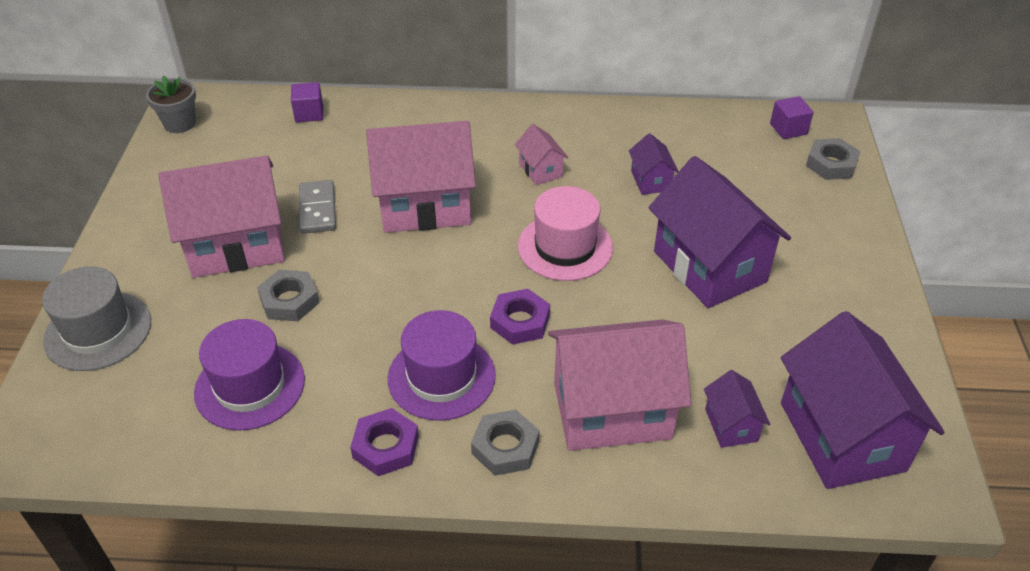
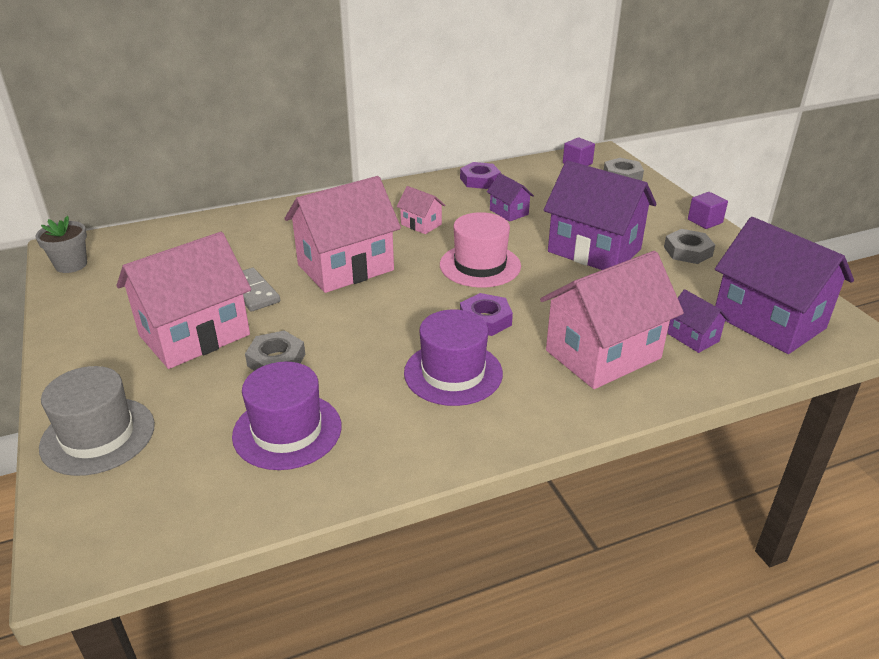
camera: 25 degrees left, 10 degrees down
(309, 113) = (193, 232): purple cube -> purple cube (705, 221)
(386, 447) = (446, 435): purple nut -> purple nut (480, 180)
(505, 447) = (544, 403): grey nut -> grey nut (687, 251)

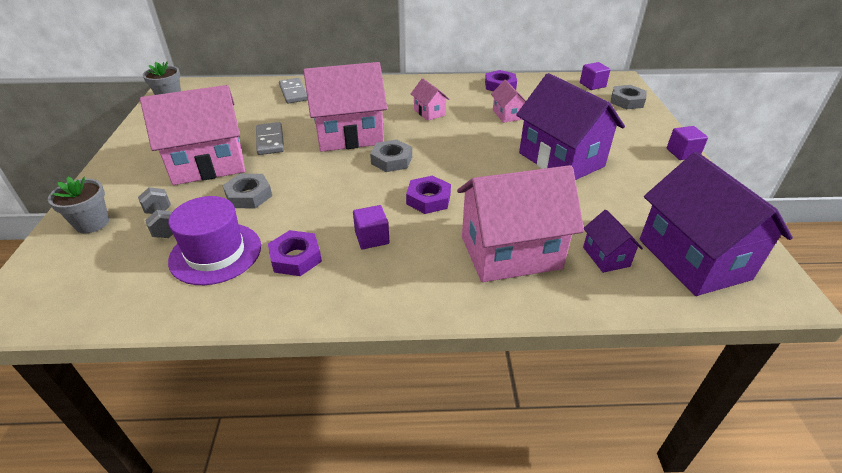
camera: 20 degrees right, 5 degrees up
(98, 436) = (92, 223): grey hat -> grey flower pot
(194, 414) = (163, 223): none -> grey dumbbell
(237, 229) = (294, 93): none -> grey domino
(384, 413) = (296, 258): none -> purple nut
(453, 373) = (372, 238): purple hat -> purple cube
(480, 265) = (454, 153): pink hat -> none
(509, 212) = (507, 115): purple house -> pink house
(687, 251) = (649, 177): grey nut -> grey nut (391, 160)

